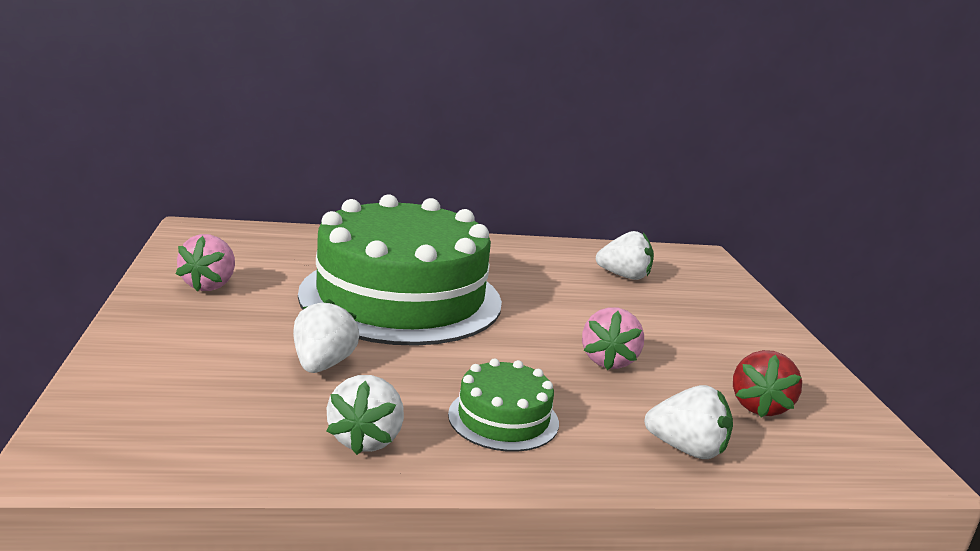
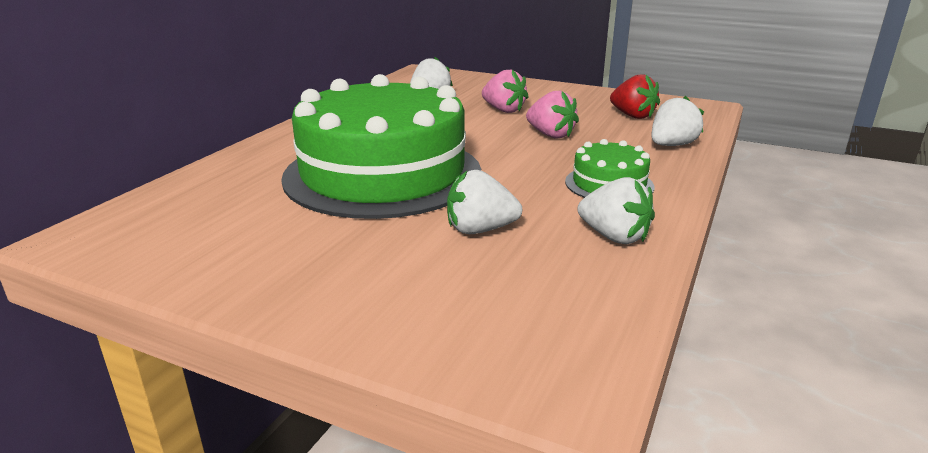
camera: 55 degrees left, 5 degrees up
(210, 285) = (250, 254): pink strawberry -> pink strawberry (503, 110)
(323, 364) = (480, 230): white strawberry -> white strawberry turned 45 degrees counterclockwise

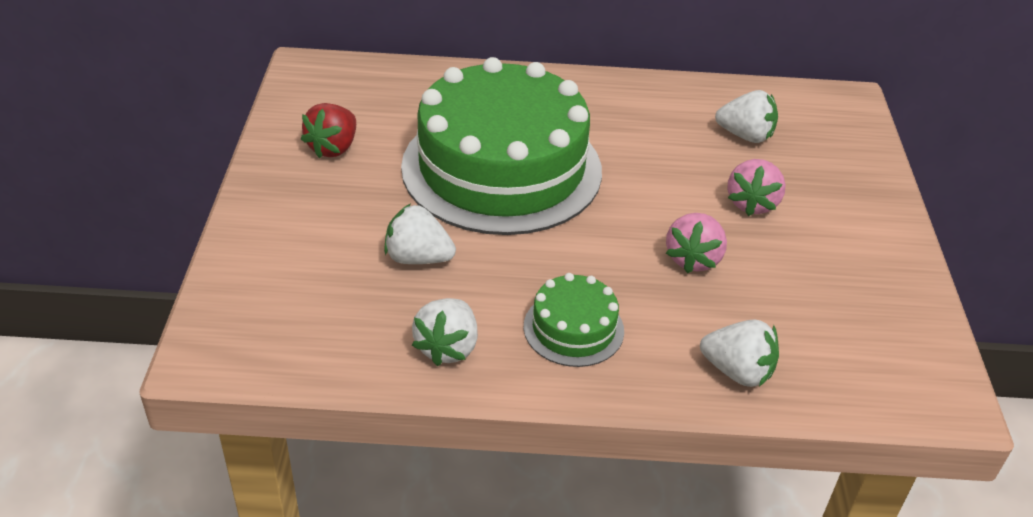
camera: 65 degrees right, 15 degrees up
(480, 230) = (418, 258): white strawberry -> white strawberry turned 45 degrees counterclockwise
(632, 116) = (829, 323): red strawberry -> red strawberry (333, 148)

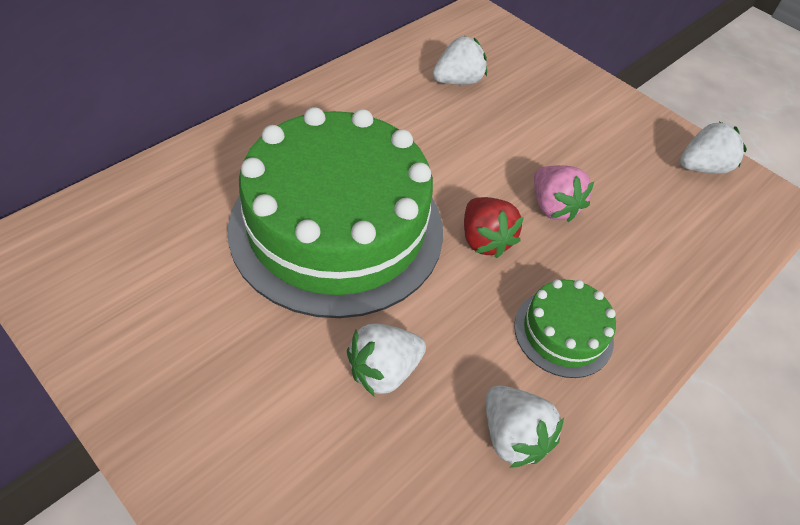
camera: 50 degrees left, 10 degrees up
(333, 148) = (164, 317): red strawberry -> red strawberry (484, 240)
(737, 371) = (682, 276): white strawberry -> white strawberry (702, 167)
(752, 203) = (527, 134): pink strawberry -> none

